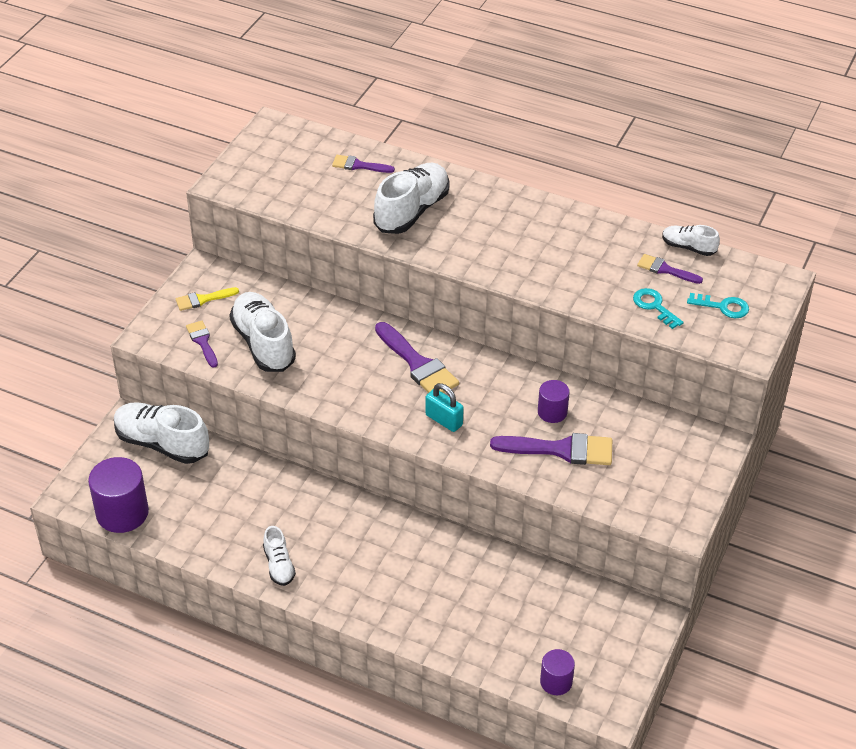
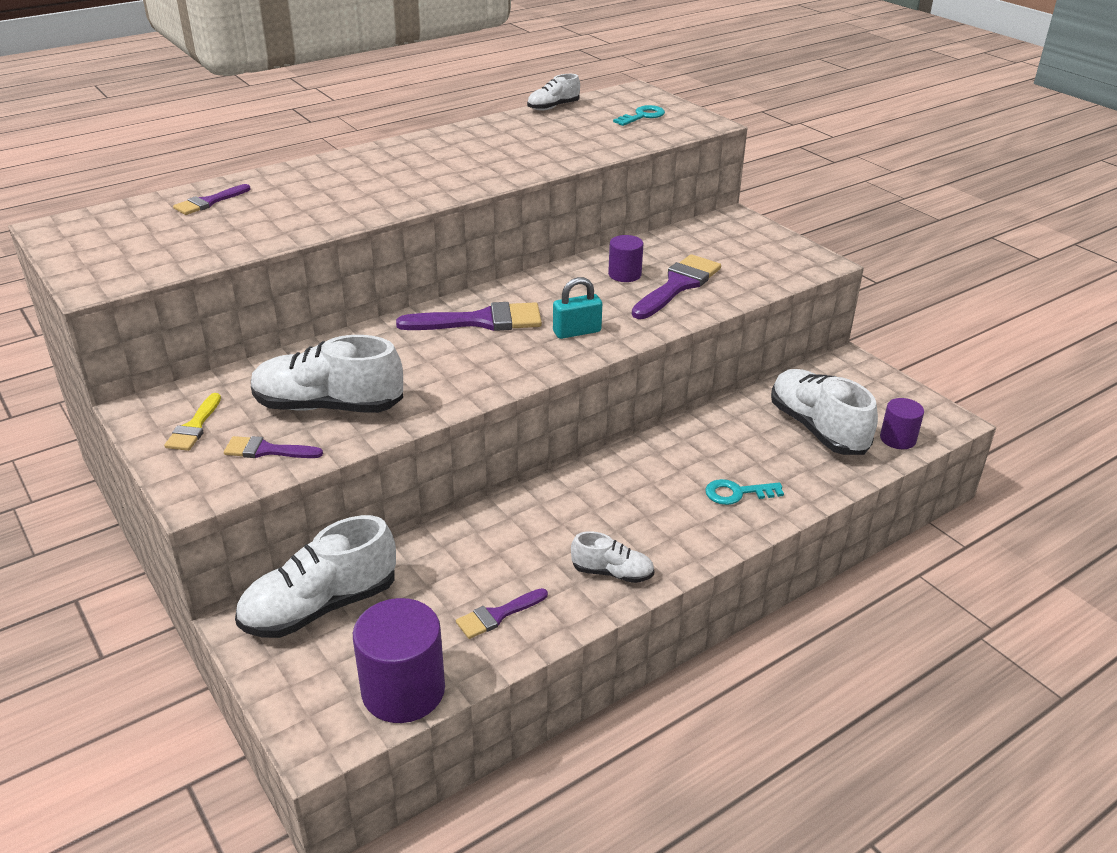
camera: 60 degrees left, 10 degrees down
(412, 211) = (325, 197): white shoe -> white shoe (817, 429)
(654, 306) = (610, 138): turquoise key -> turquoise key (737, 493)
(665, 269) = (569, 122): purple brush -> purple brush (497, 615)

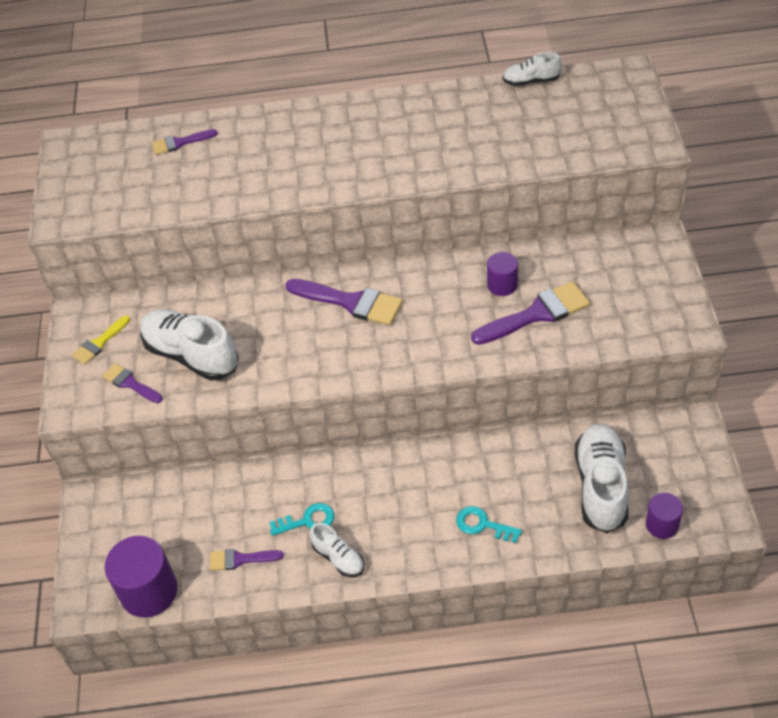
camera: 35 degrees right, 15 degrees up
(320, 607) = (139, 502): white shoe -> none
(577, 332) = (414, 340): turquoise padlock -> none
(642, 116) = (602, 117): turquoise key -> turquoise key (308, 520)

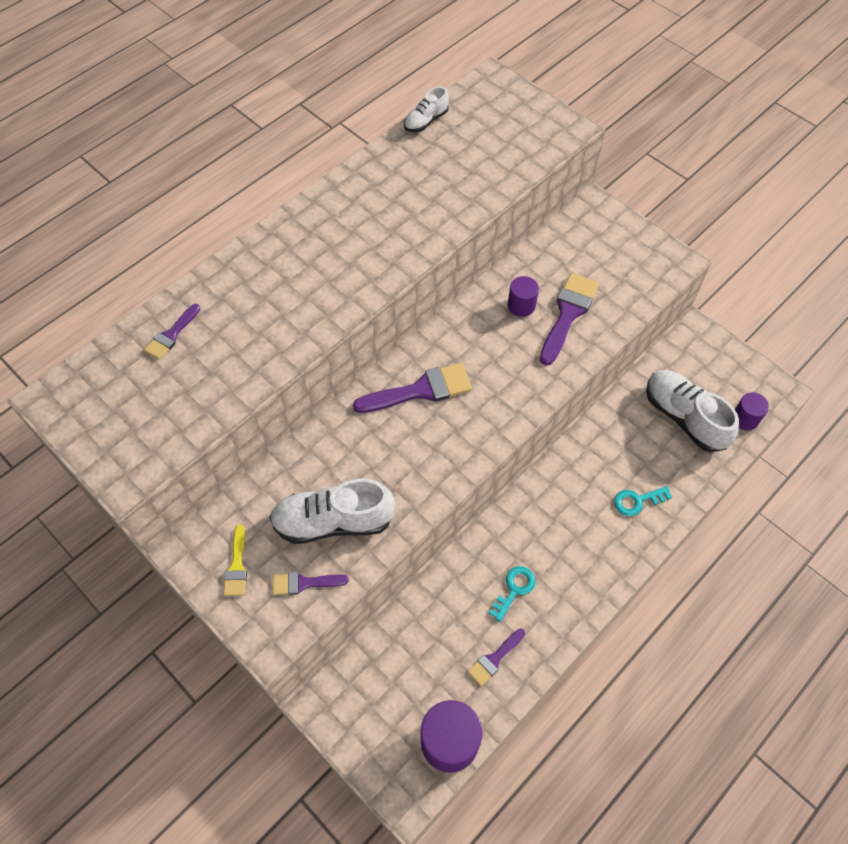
camera: 45 degrees left, 10 degrees up
(338, 558) = (565, 601): white shoe -> none

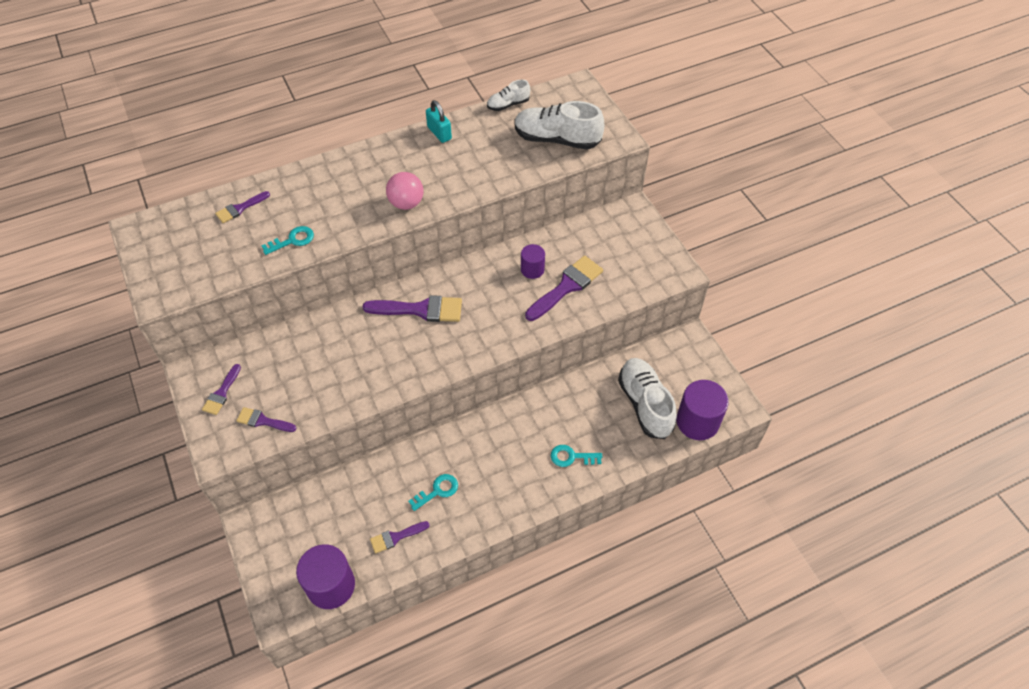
camera: 20 degrees right, 5 degrees down
(237, 566) = (221, 393): yellow brush -> purple brush
(258, 355) = (293, 240): none -> turquoise key
(333, 521) = (306, 384): white shoe -> white shoe (557, 139)
(364, 175) = (439, 133): none -> turquoise padlock
(370, 271) = (406, 203): none -> pink ball
(745, 418) = (697, 421): purple cylinder -> purple cylinder, size x1.76

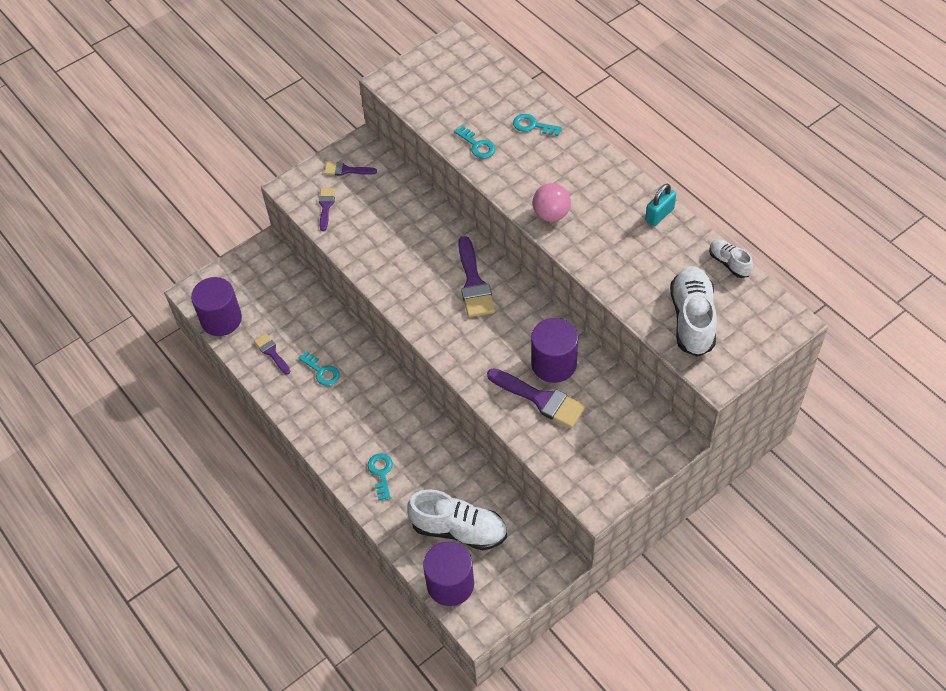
camera: 80 degrees right, 0 degrees up
(240, 208) = (503, 97): purple brush -> none
(290, 194) = (533, 126): none -> turquoise key
(532, 269) = (553, 364): purple cylinder -> purple cylinder, size x1.76
(645, 404) = (459, 529): white shoe -> white shoe turned 45 degrees clockwise

